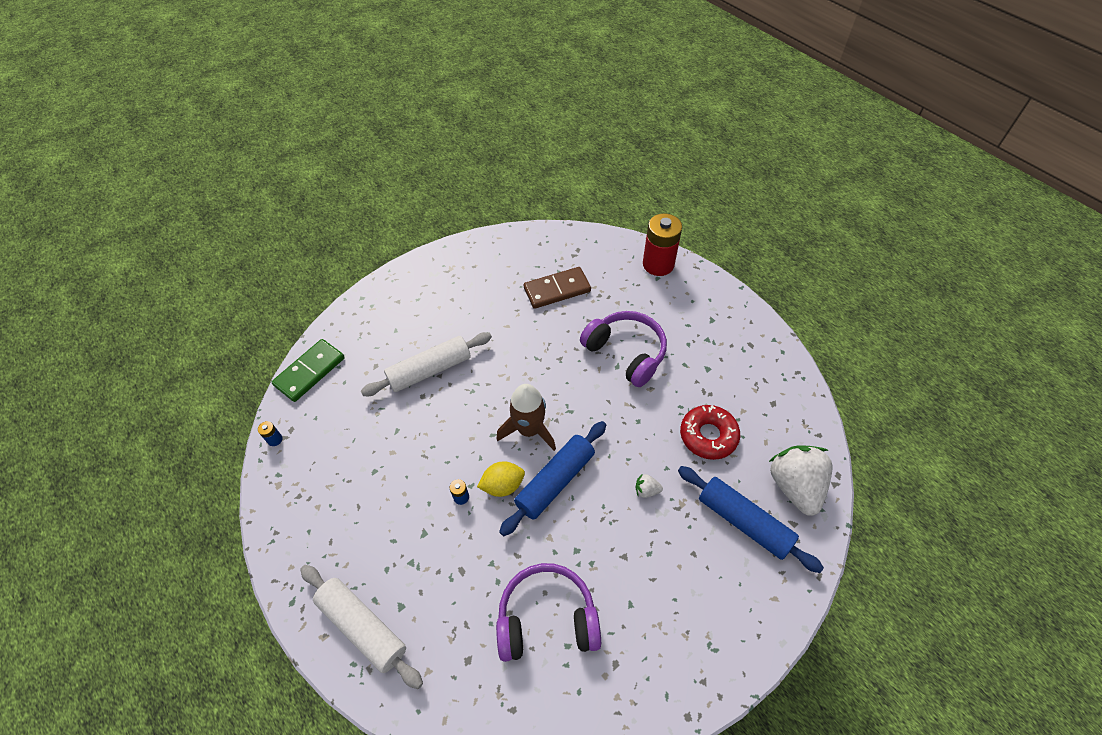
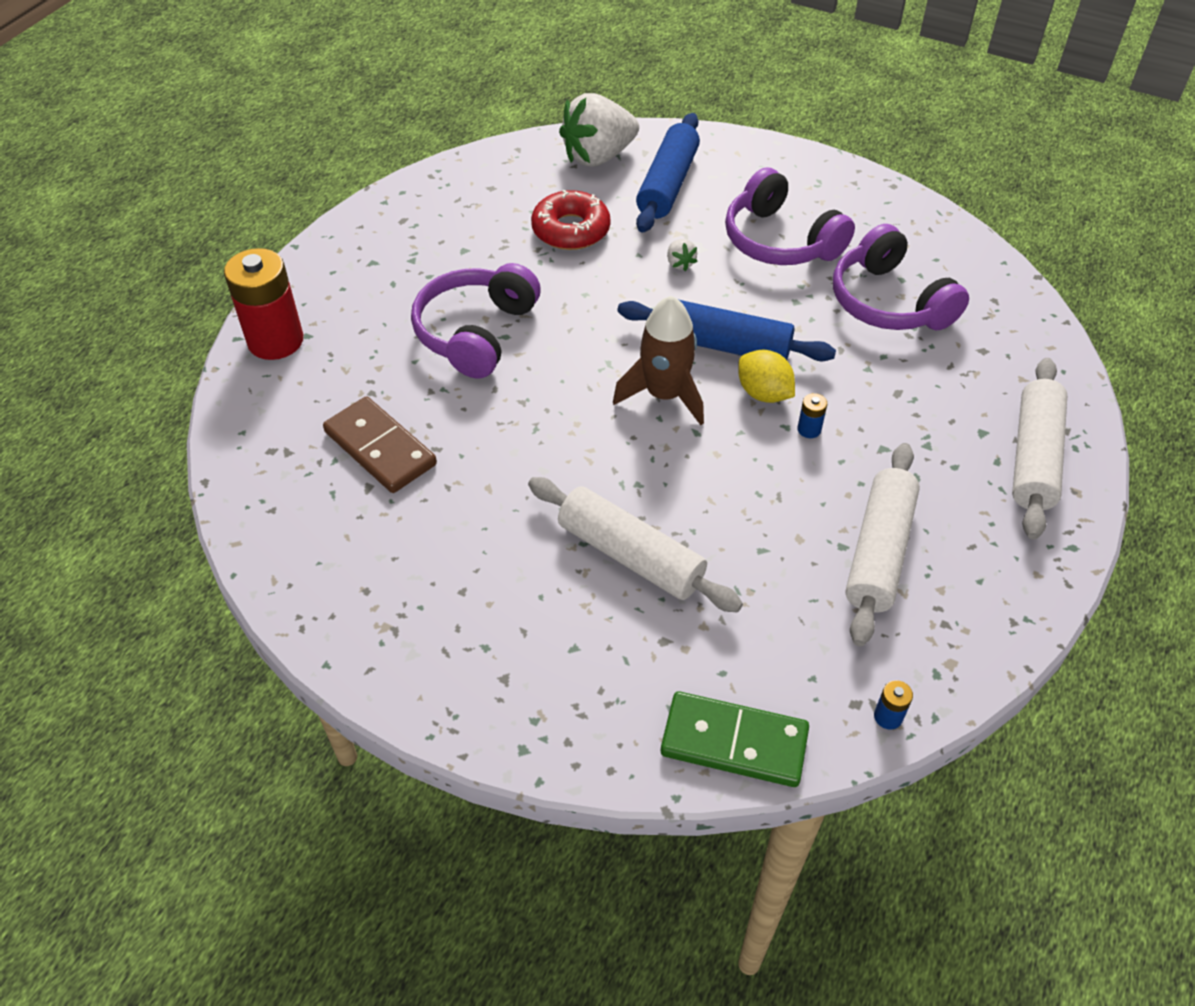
camera: 115 degrees left, 5 degrees down
(358, 488) = (879, 552): none -> white rolling pin
(646, 574) = (780, 241): none -> purple headphones

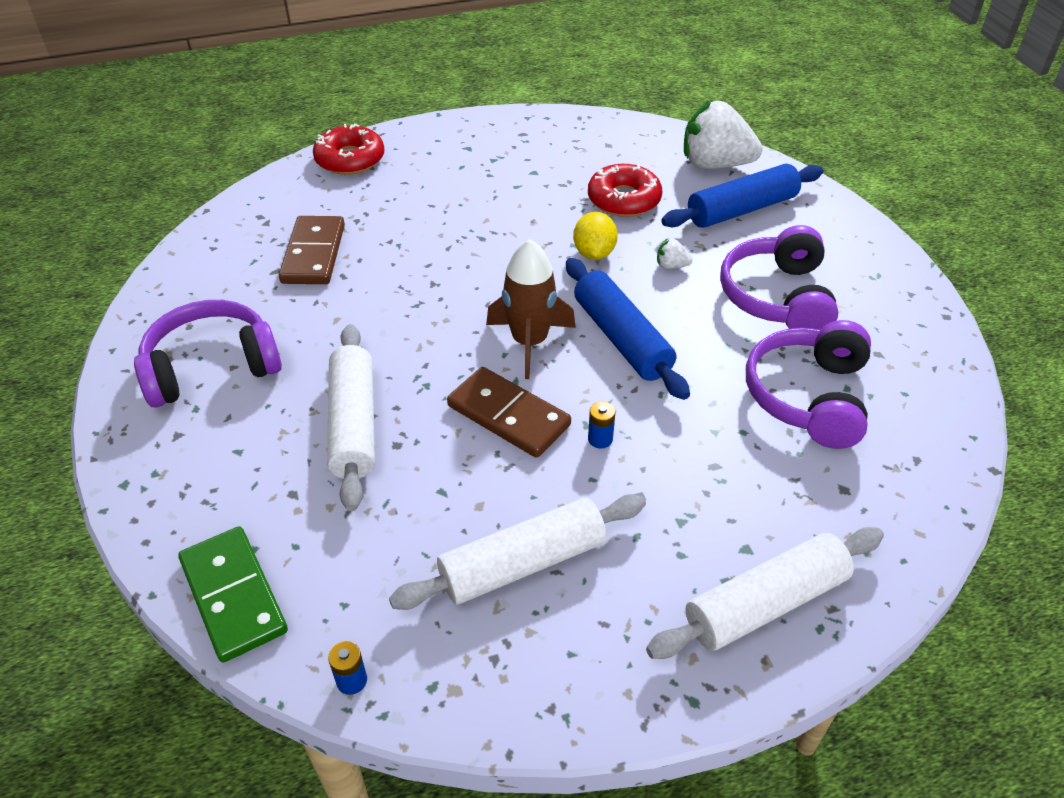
camera: 45 degrees right, 5 degrees down
(275, 341) = (350, 159): red battery -> red donut
(476, 333) = (467, 225): purple headphones -> purple headphones (211, 367)
(680, 263) = (671, 266): white strawberry -> white strawberry turned 75 degrees clockwise
(728, 460) = (508, 415): none -> brown domino
(763, 393) = (603, 390): yellow lemon -> yellow lemon (594, 253)

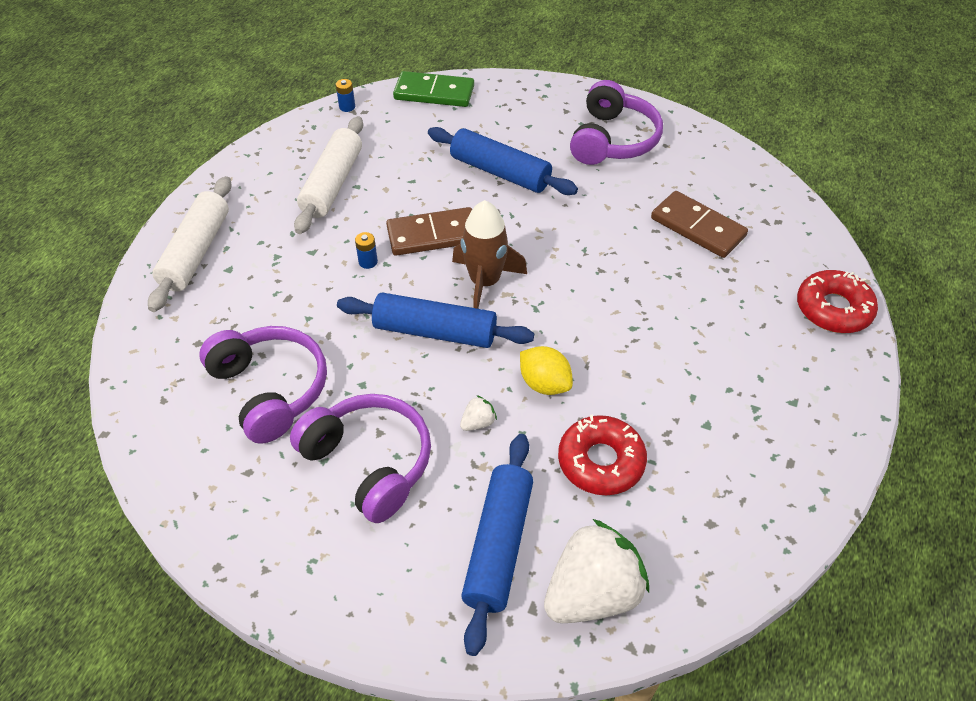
camera: 130 degrees right, 5 degrees up
(353, 424) = (500, 172): white rolling pin -> blue rolling pin

